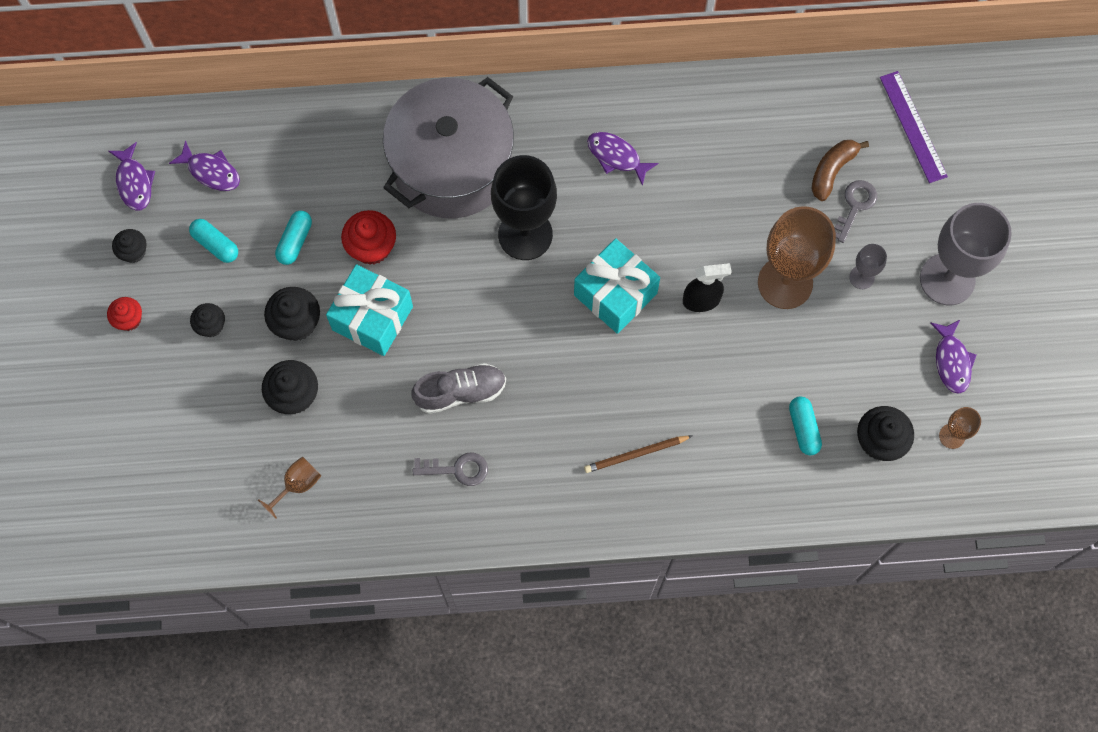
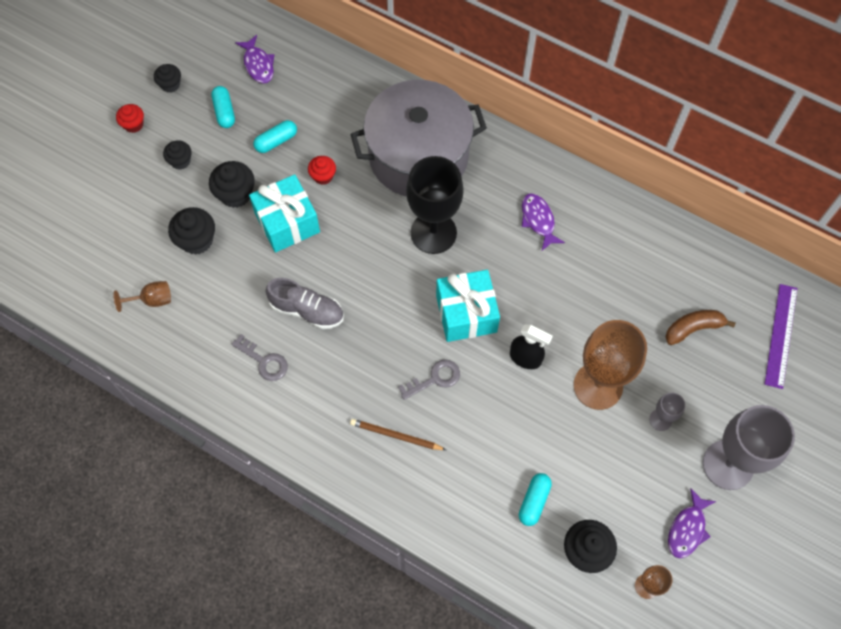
camera: 35 degrees right, 5 degrees down
(134, 182) = (205, 42): purple fish -> none
(372, 247) = (323, 176): red cupcake -> red cupcake, size x0.63
(855, 206) = (692, 365): grey key -> grey key (435, 379)

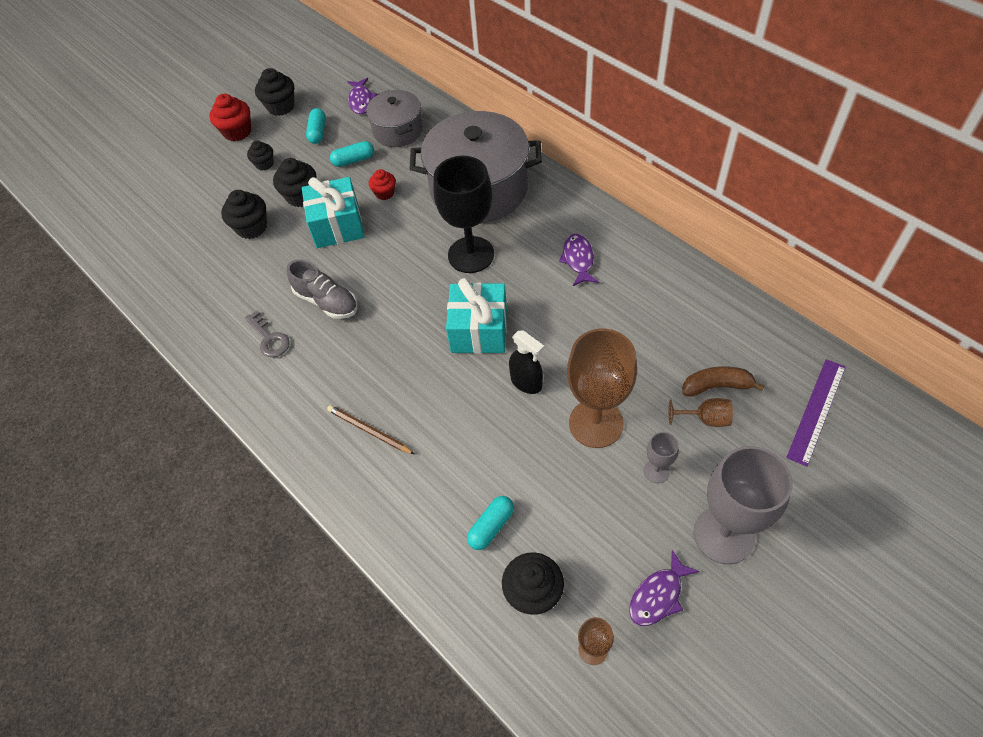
camera: 20 degrees right, 10 degrees down
(133, 124) = (237, 132): red cupcake -> red cupcake, size x1.59
(152, 300) = (192, 269): brown goblet -> brown goblet (705, 419)
(170, 85) = (281, 106): black cupcake -> black cupcake, size x1.59
(311, 97) = (398, 130): none -> grey pot
(435, 379) = (427, 384): grey key -> none

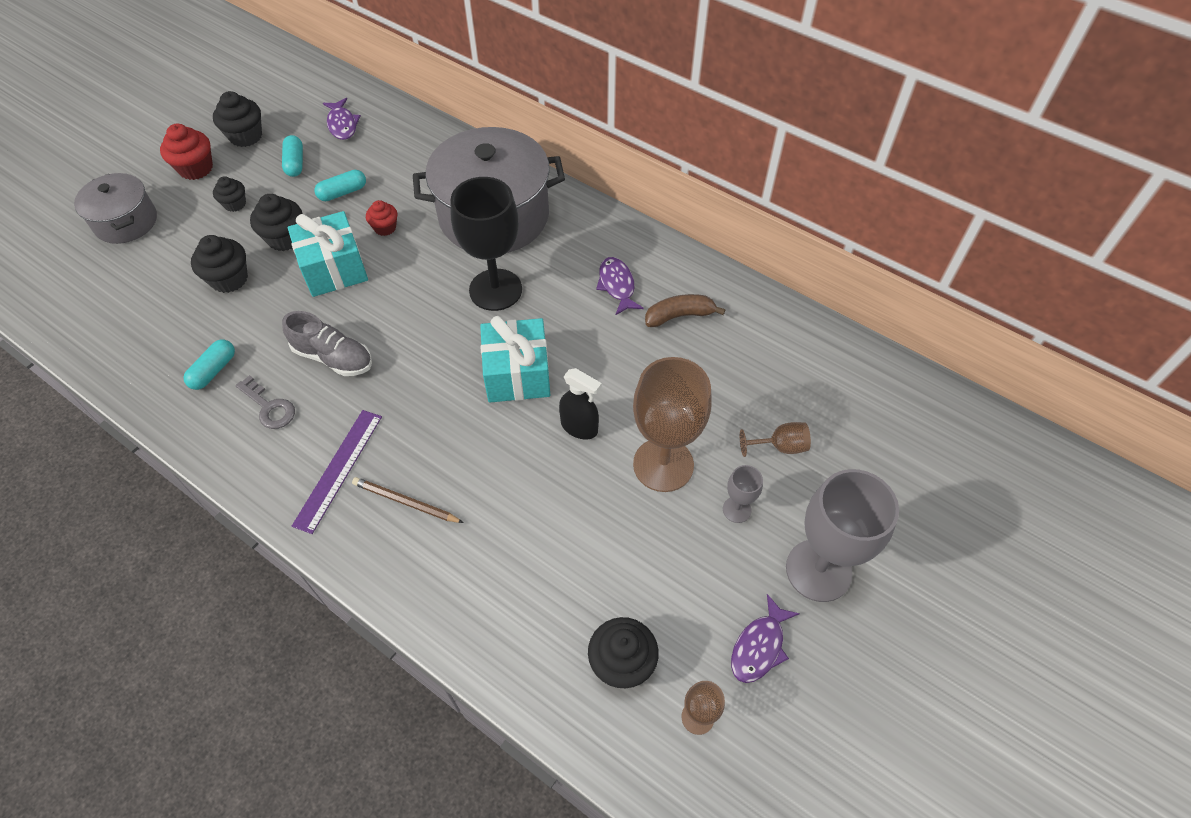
camera: 15 degrees left, 0 degrees up
(398, 130) = (390, 156): grey pot -> grey pot (126, 222)
(491, 526) = (563, 594): turquoise capsule -> turquoise capsule (213, 370)
(716, 386) = (786, 410): brown banana -> brown banana (679, 316)
(816, 411) = (893, 425): purple ruler -> purple ruler (338, 469)

